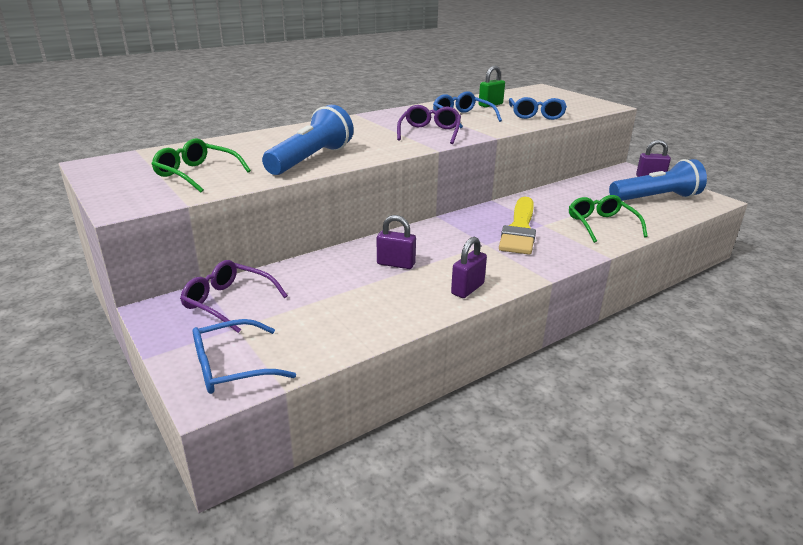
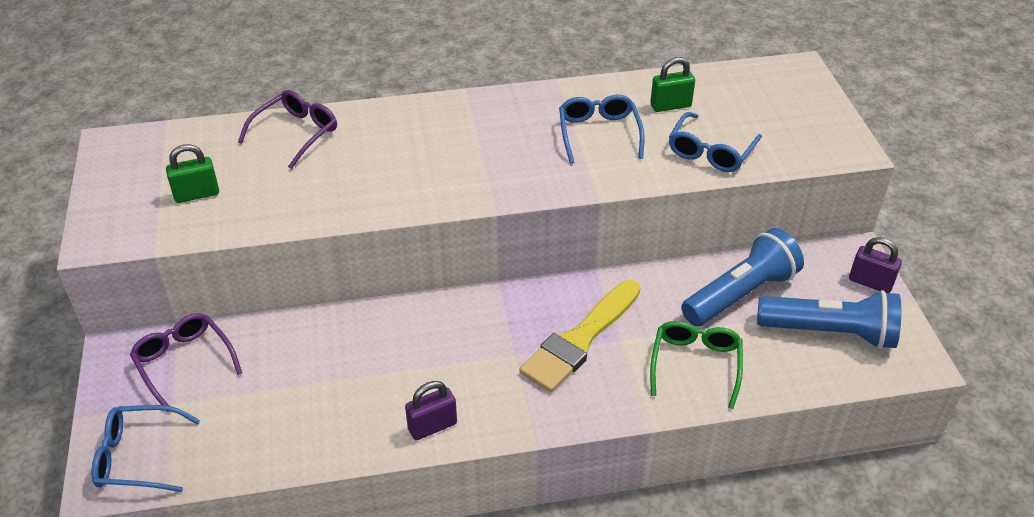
camera: 25 degrees right, 15 degrees up
(197, 174) = (197, 194): green glasses -> green padlock
(311, 159) = (333, 194): blue flashlight -> blue flashlight (740, 294)
(396, 264) = (386, 357): purple padlock -> none
(430, 132) = (521, 165): purple glasses -> purple glasses (296, 133)

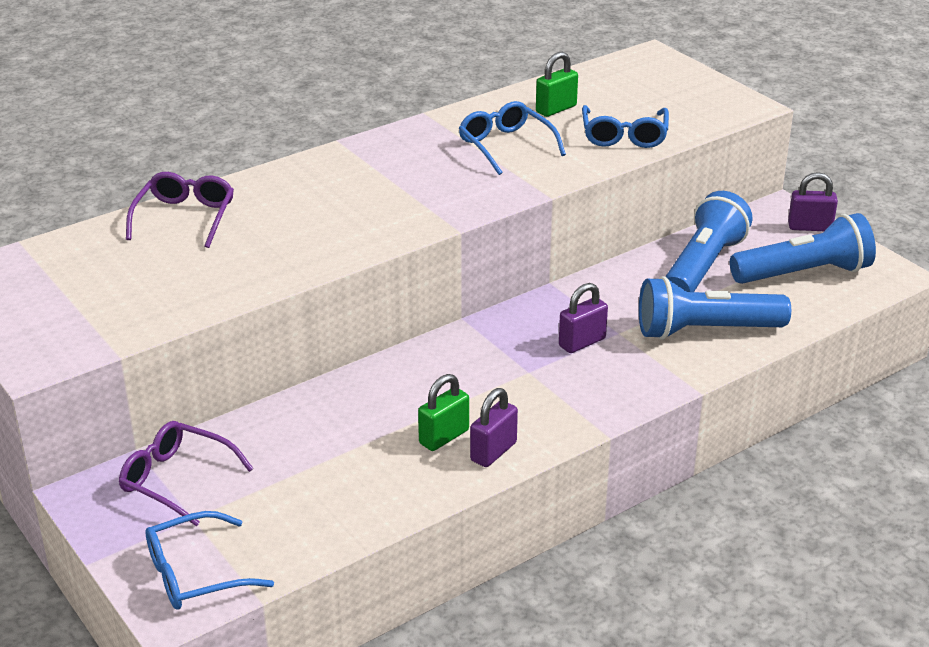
camera: 25 degrees left, 10 degrees down
(197, 194) = (119, 294): green padlock -> green padlock (444, 437)
(579, 340) = (582, 342): yellow brush -> purple padlock
(695, 365) = (705, 331): green glasses -> blue flashlight

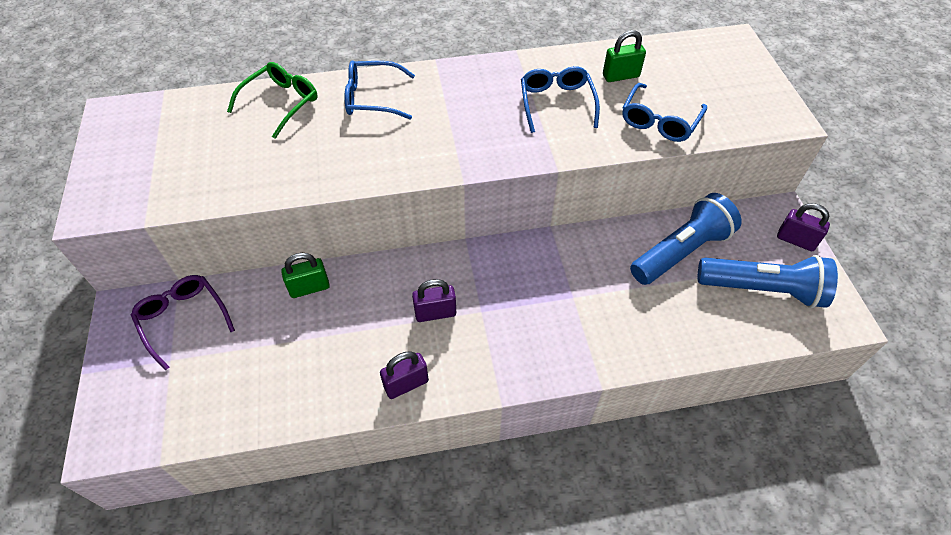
camera: 25 degrees right, 20 degrees up
(185, 218) = (281, 103): purple glasses -> green glasses
(195, 574) = (137, 415): blue glasses -> blue glasses (372, 98)
(444, 437) = (380, 353): green padlock -> green padlock (309, 288)
(582, 342) = (538, 297): purple padlock -> purple padlock (435, 313)
(705, 331) = (643, 322): blue flashlight -> none

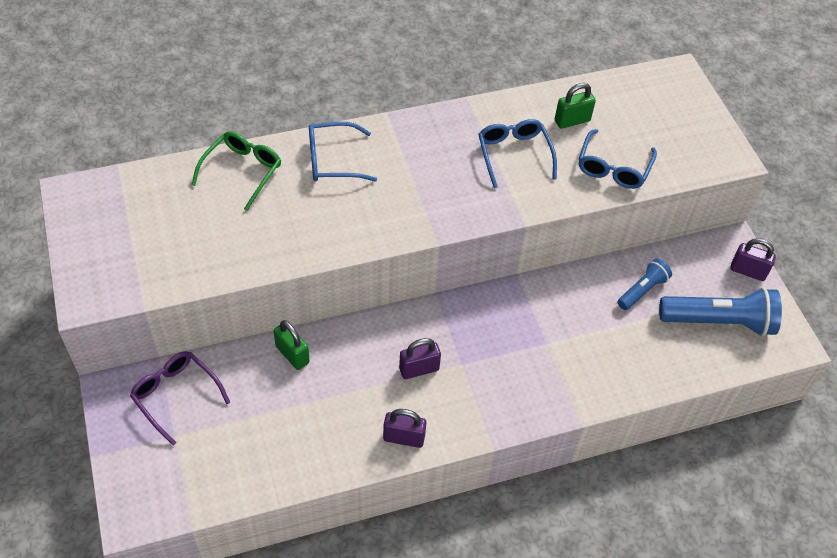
camera: 10 degrees left, 0 degrees up
(309, 288) = (292, 354): green padlock -> green padlock turned 75 degrees clockwise
(406, 384) = (404, 438): purple padlock -> purple padlock turned 45 degrees clockwise
(681, 251) = (642, 290): blue flashlight -> blue flashlight, size x0.56

